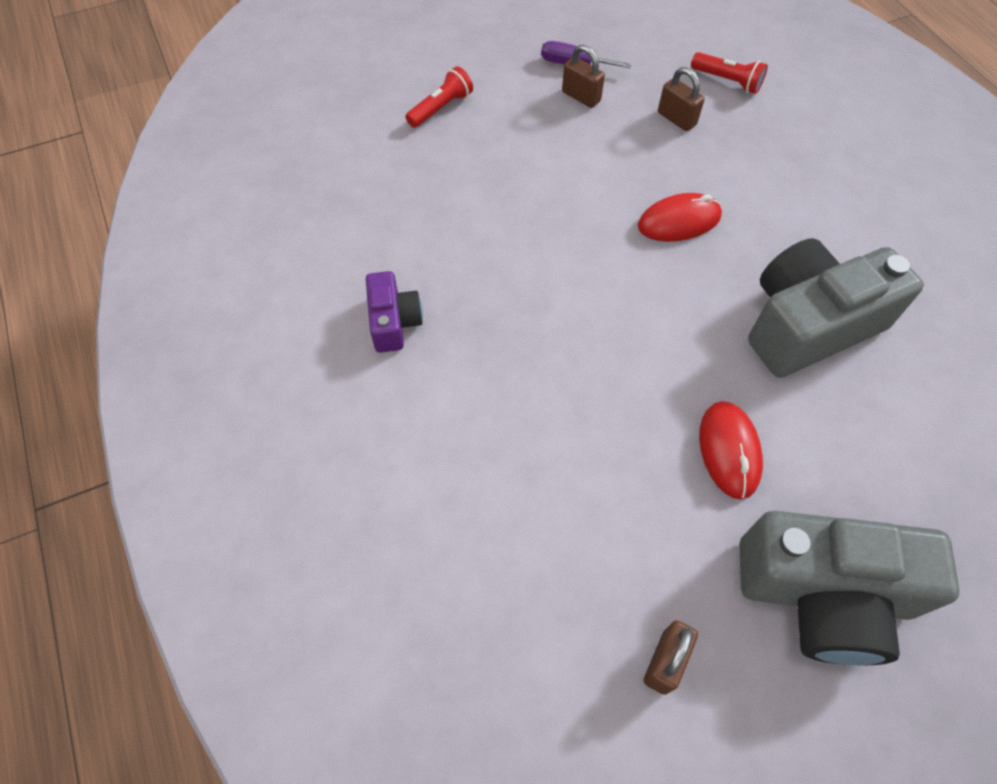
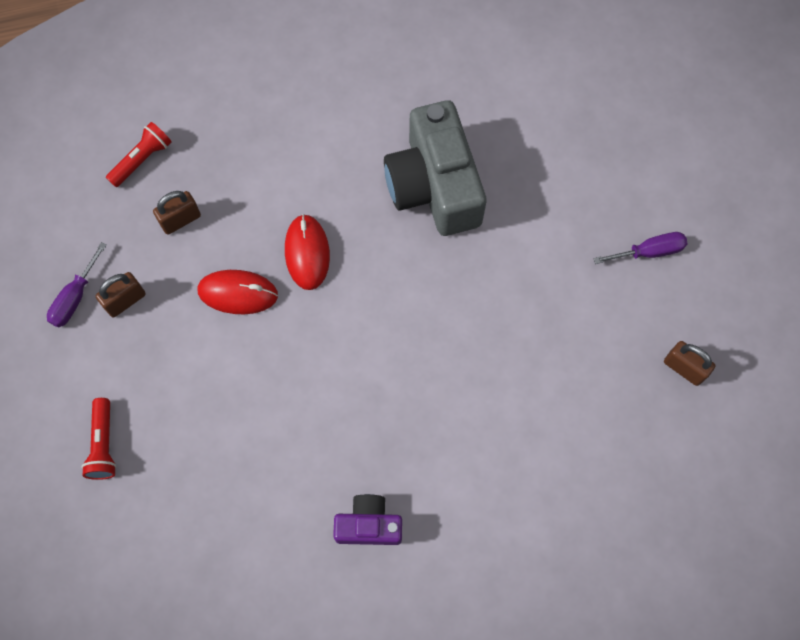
camera: 80 degrees left, 10 degrees up
(441, 108) = (103, 444): red flashlight -> red flashlight turned 150 degrees counterclockwise
(729, 451) = (535, 279): red mouse -> red mouse (238, 293)
(823, 594) = (649, 252): grey camera -> purple screwdriver

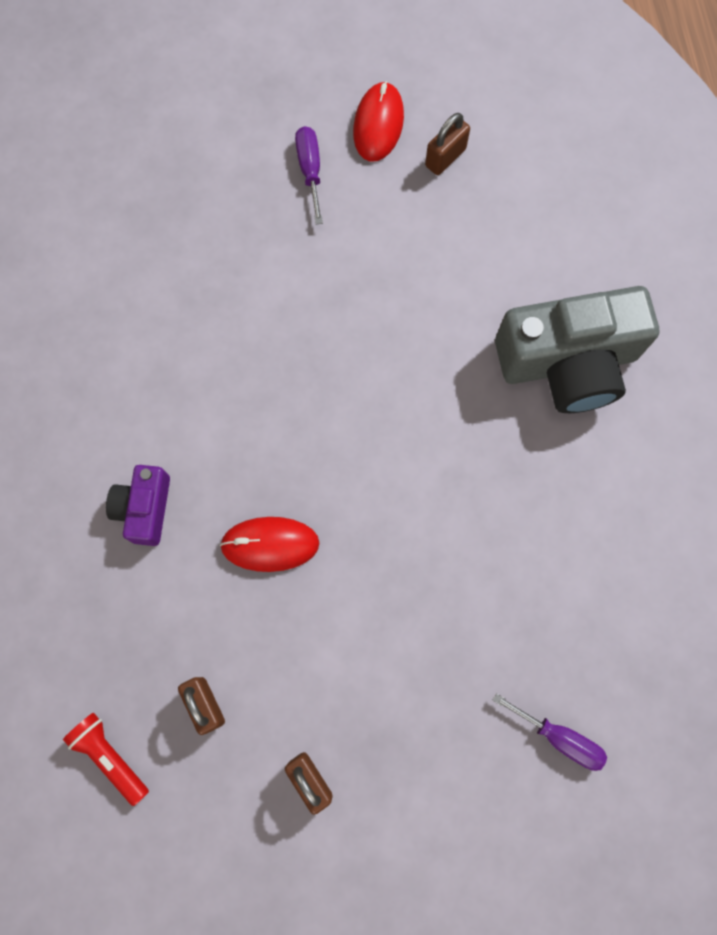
camera: 85 degrees left, 5 degrees up
(75, 297) = (299, 849): purple screwdriver -> purple screwdriver (559, 737)
(103, 444) = (496, 808): red flashlight -> none
(238, 293) = (314, 632): red mouse -> red mouse (378, 124)
(369, 525) = (602, 495): purple camera -> purple camera (145, 508)
(434, 186) = (199, 388): grey camera -> grey camera (568, 362)

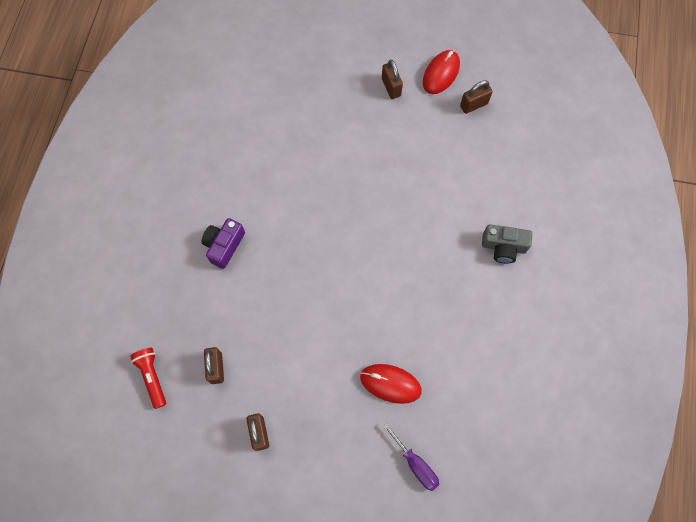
camera: 20 degrees right, 5 degrees down
(270, 544) = (287, 291): red mouse -> red mouse (390, 384)
(310, 170) = (391, 87): purple screwdriver -> brown padlock
(568, 362) = (503, 247): grey camera -> grey camera, size x0.51

